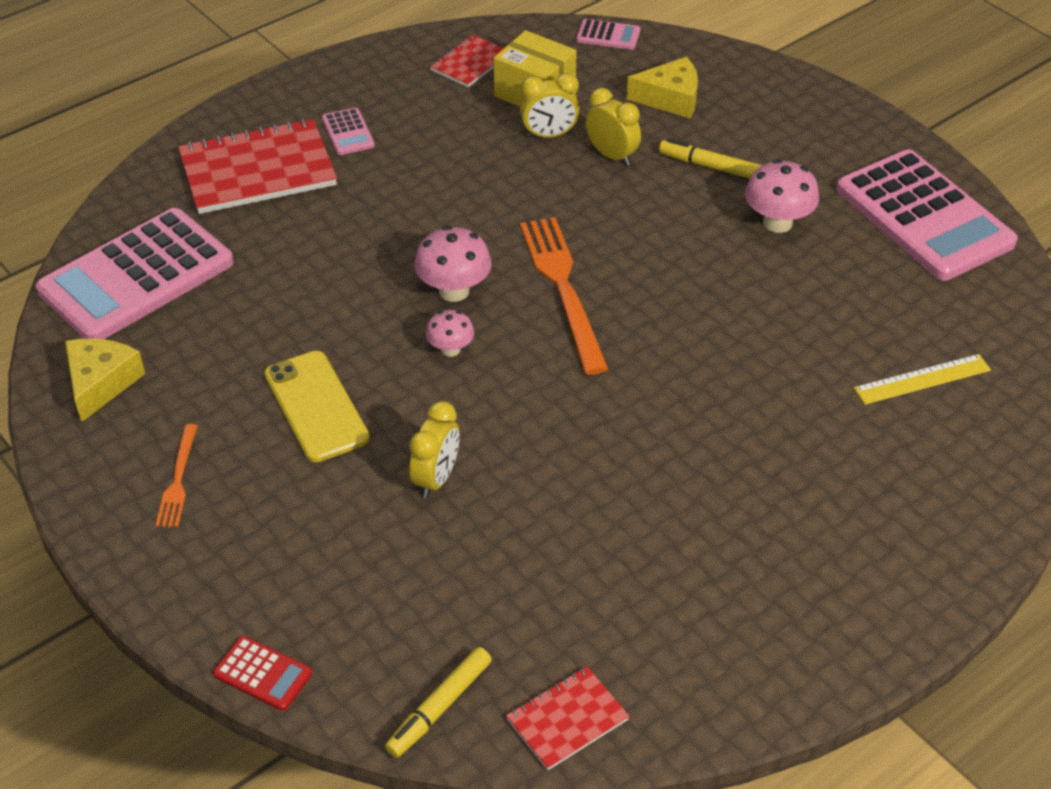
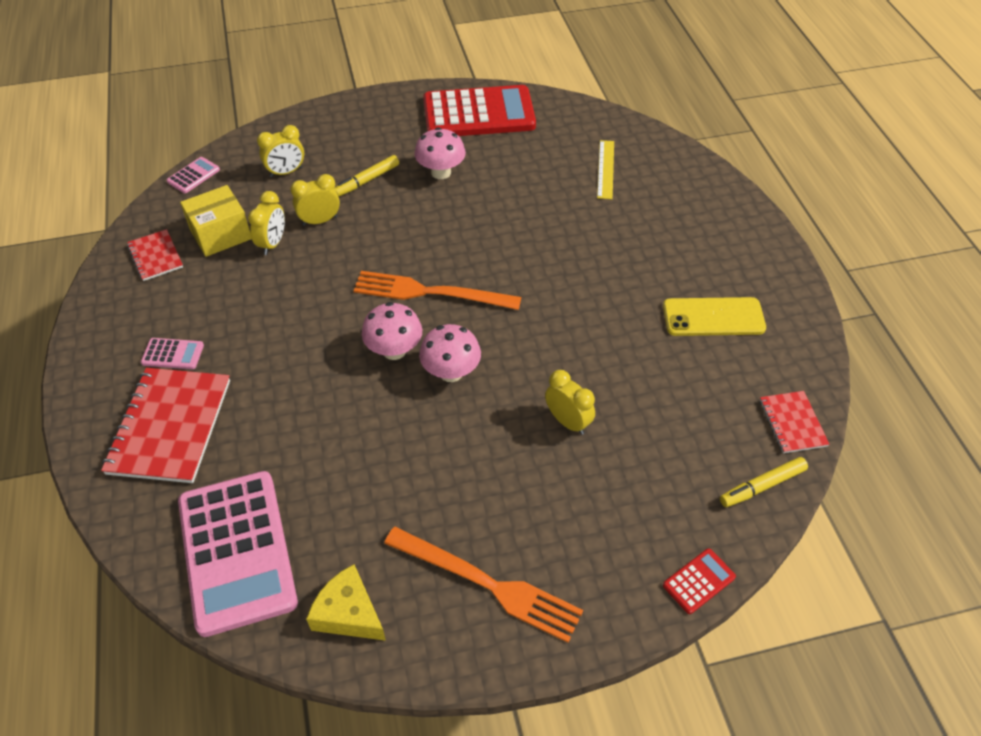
camera: 65 degrees left, 5 degrees up
(178, 480) = (487, 584): orange fork -> orange fork, size x1.94
(316, 406) = (461, 469): yellow phone -> yellow phone (713, 317)
(439, 707) = (762, 486): yellow marker -> yellow marker turned 90 degrees clockwise
(450, 349) = (451, 372): pink mushroom -> pink mushroom, size x1.63
(670, 98) = (286, 172): yellow cheese -> yellow clock
(923, 217) = (478, 114): pink calculator -> red calculator

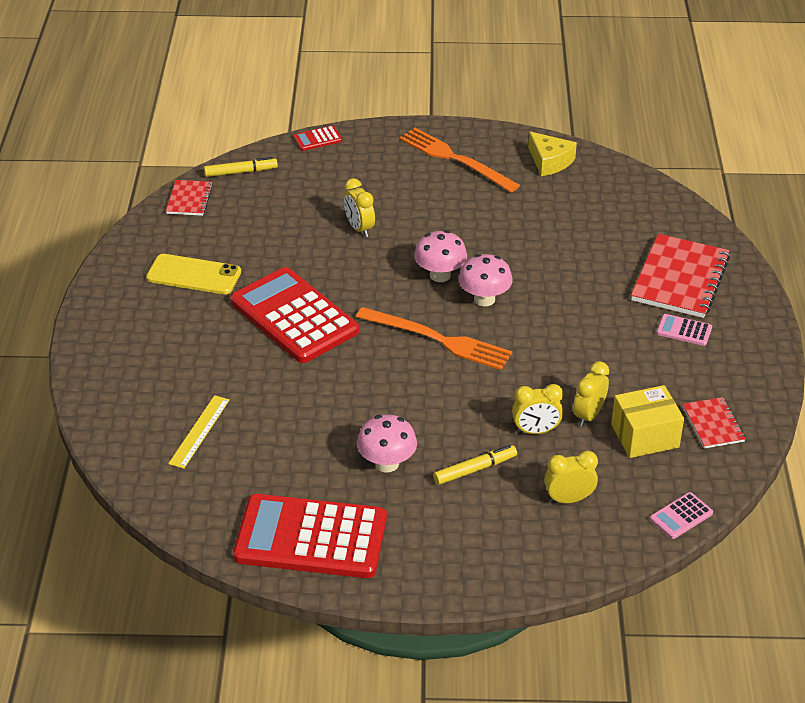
camera: 165 degrees left, 10 degrees down
(236, 551) = (624, 200): pink calculator -> none
(583, 289) = (294, 316): none -> red calculator

